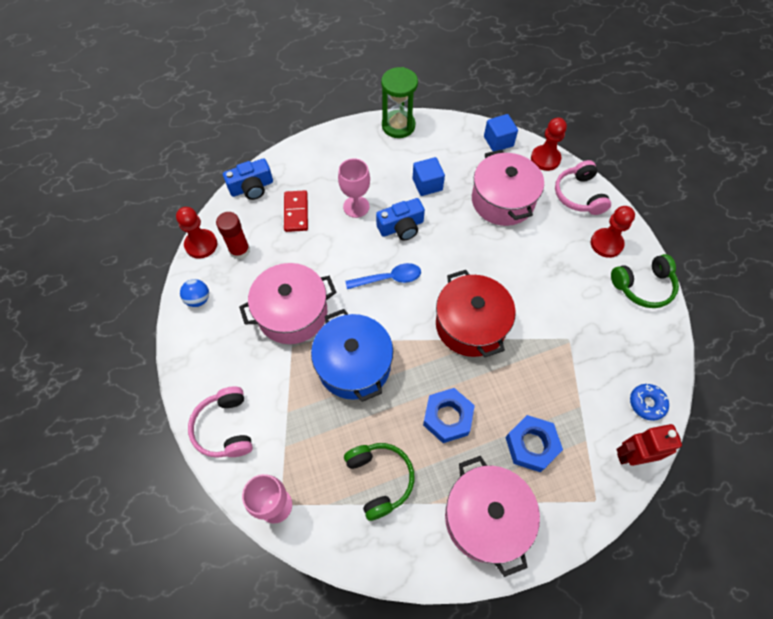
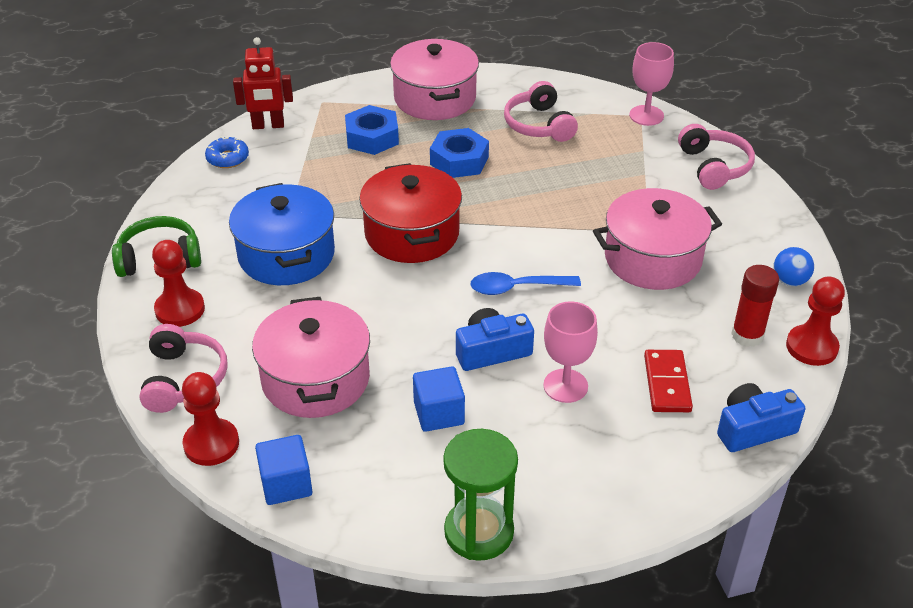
camera: 175 degrees left, 20 degrees down
(354, 365) = (567, 206): blue pot -> blue pot (286, 255)
(379, 479) = (539, 125): green headphones -> pink headphones

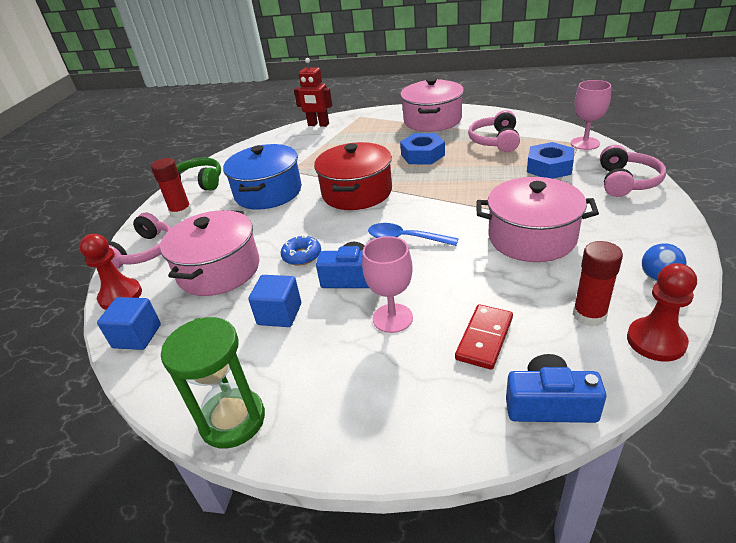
camera: 30 degrees right, 5 degrees down
(180, 309) = (181, 212): red pawn -> red glue stick
(227, 158) = (281, 138): blue donut -> blue donut (302, 256)
(372, 137) = (375, 136): blue nut -> blue nut (549, 167)

